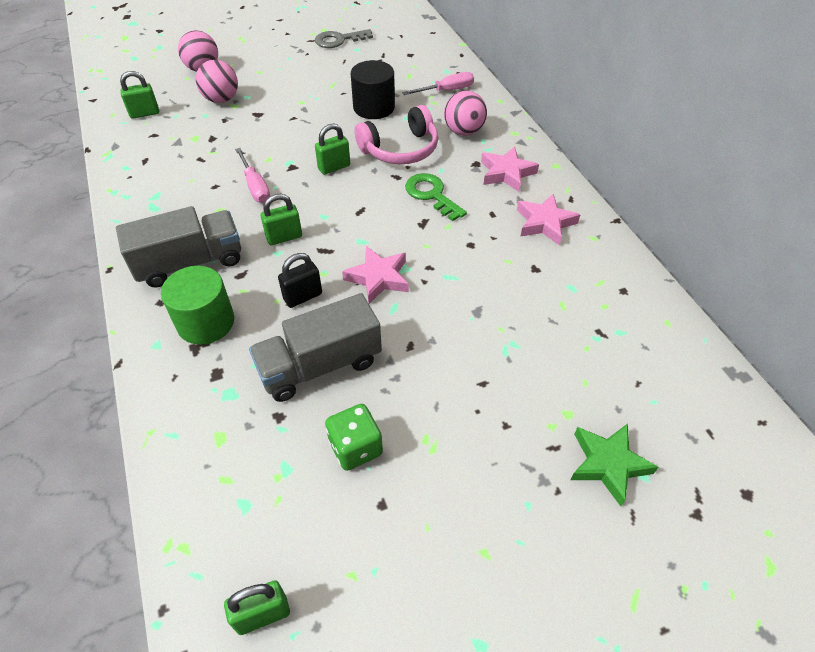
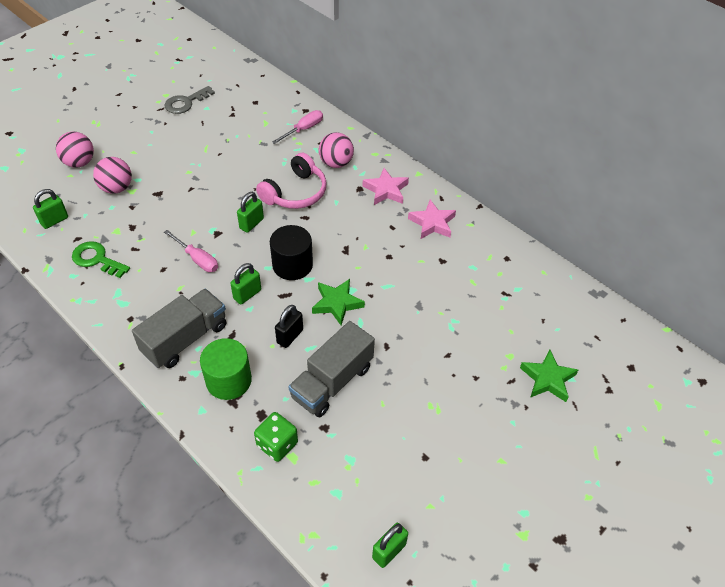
camera: 25 degrees left, 0 degrees up
(355, 447) = (388, 428): green dice -> green dice (277, 444)
(374, 107) = (253, 161): black cylinder -> black cylinder (292, 265)
(378, 278) = (337, 303): pink star -> green star
(431, 195) = (340, 225): green key -> green key (97, 259)

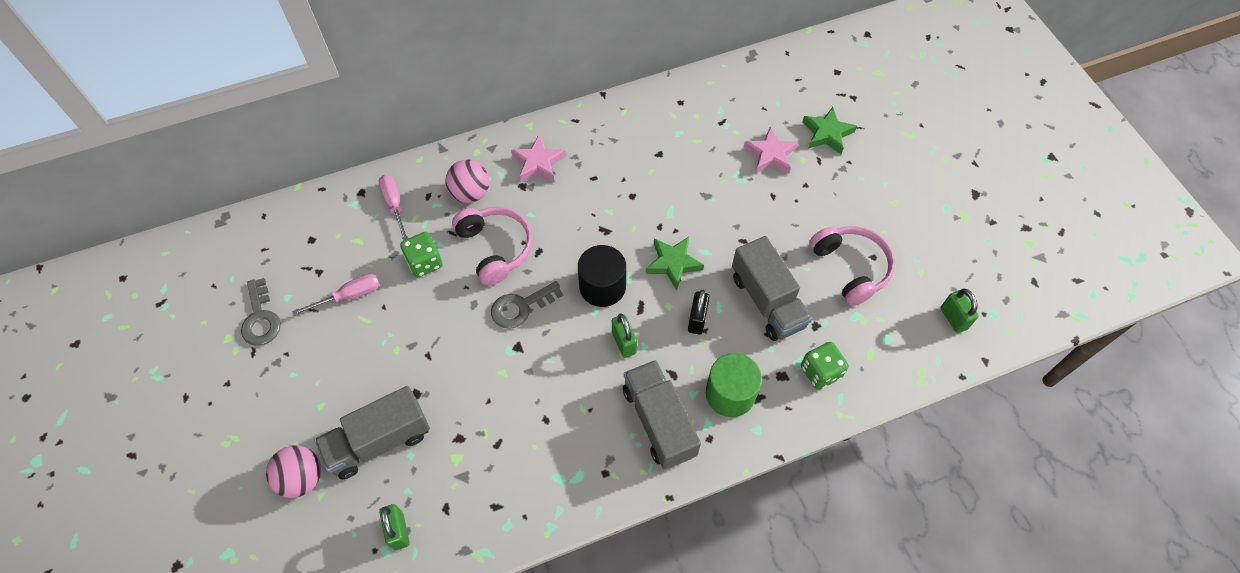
camera: 65 degrees left, 10 degrees up
(97, 259) = (494, 491): green key -> none
(116, 188) = (379, 441): pink ball -> grey truck
(197, 259) = (548, 379): pink screwdriver -> pink screwdriver (349, 296)
(251, 223) = (521, 307): green padlock -> grey key
(264, 160) = (424, 262): none -> green dice
(290, 336) = (697, 320): black padlock -> black padlock turned 45 degrees clockwise
(402, 440) = (851, 268): none -> pink headphones
(432, 223) = (606, 142): pink star -> pink star (770, 155)

